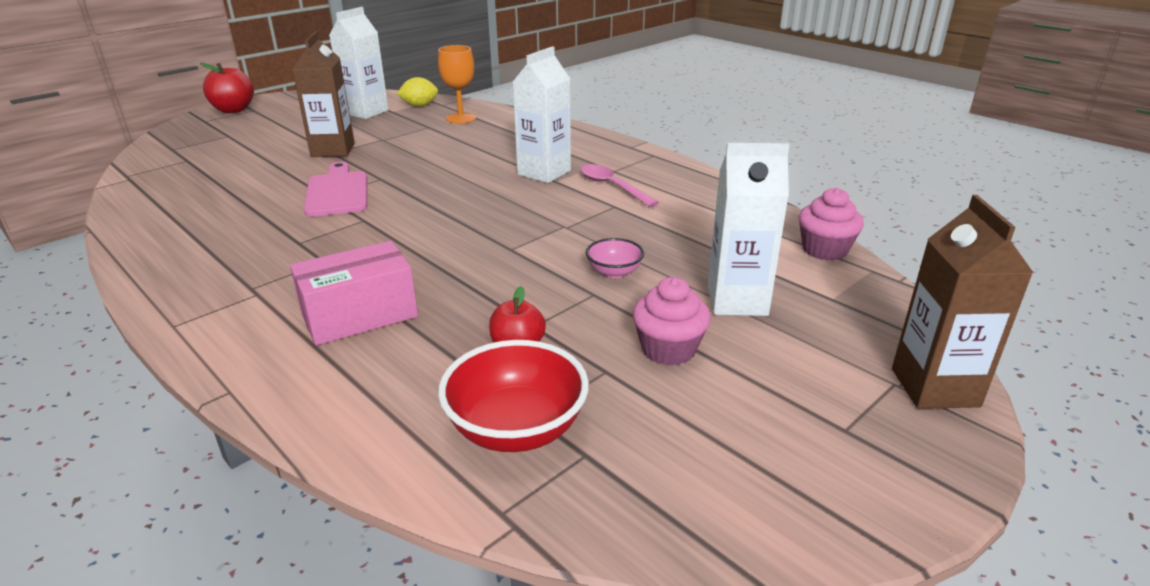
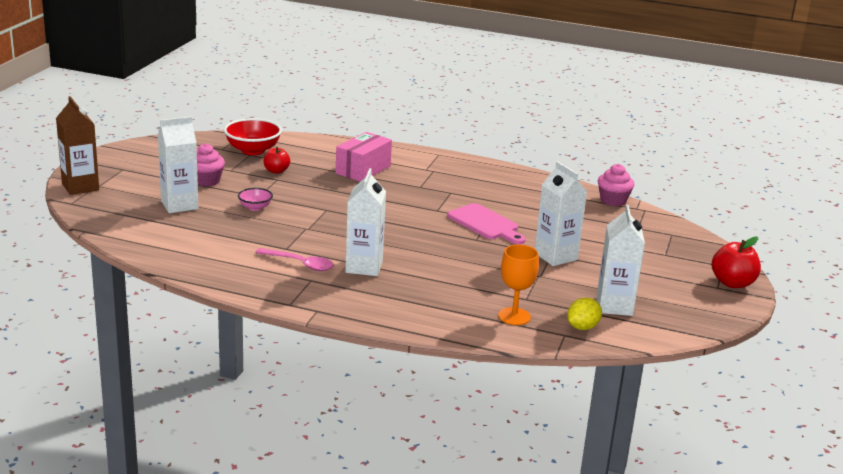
camera: 150 degrees right, 5 degrees down
(333, 150) = (555, 256): brown carton -> white carton
(824, 250) = (130, 242): pink cupcake -> pink cupcake (613, 200)

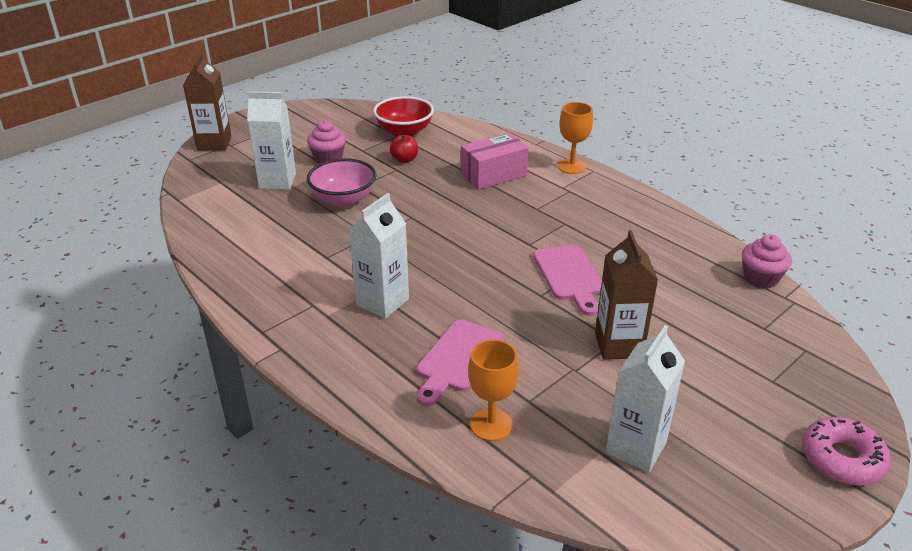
camera: 30 degrees right, 10 degrees up
(255, 207) = (343, 199): pink bowl -> pink bowl, size x1.84
(300, 264) = (321, 281): pink spoon -> none
(419, 154) = (572, 166): none -> orange goblet
(456, 287) = (458, 359): none -> pink cutting board
(555, 256) = (618, 345): white carton -> brown carton
(582, 327) = (565, 470): yellow lemon -> none
(732, 283) = (842, 459): red apple -> pink donut

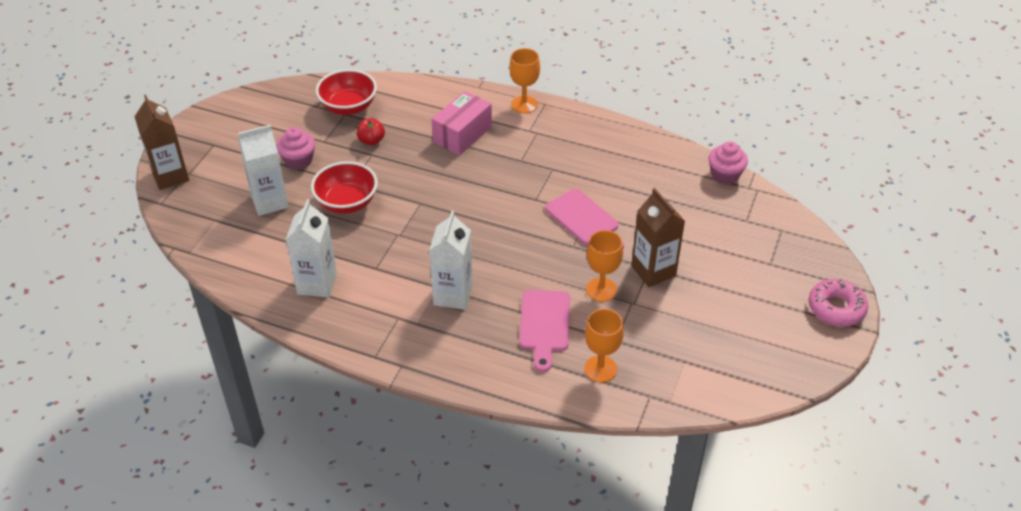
camera: 25 degrees left, 10 degrees up
(343, 199) = (347, 203): pink bowl -> red bowl
(545, 345) = (601, 289): none -> orange goblet
(636, 447) = (706, 349): white carton -> white carton (317, 283)

